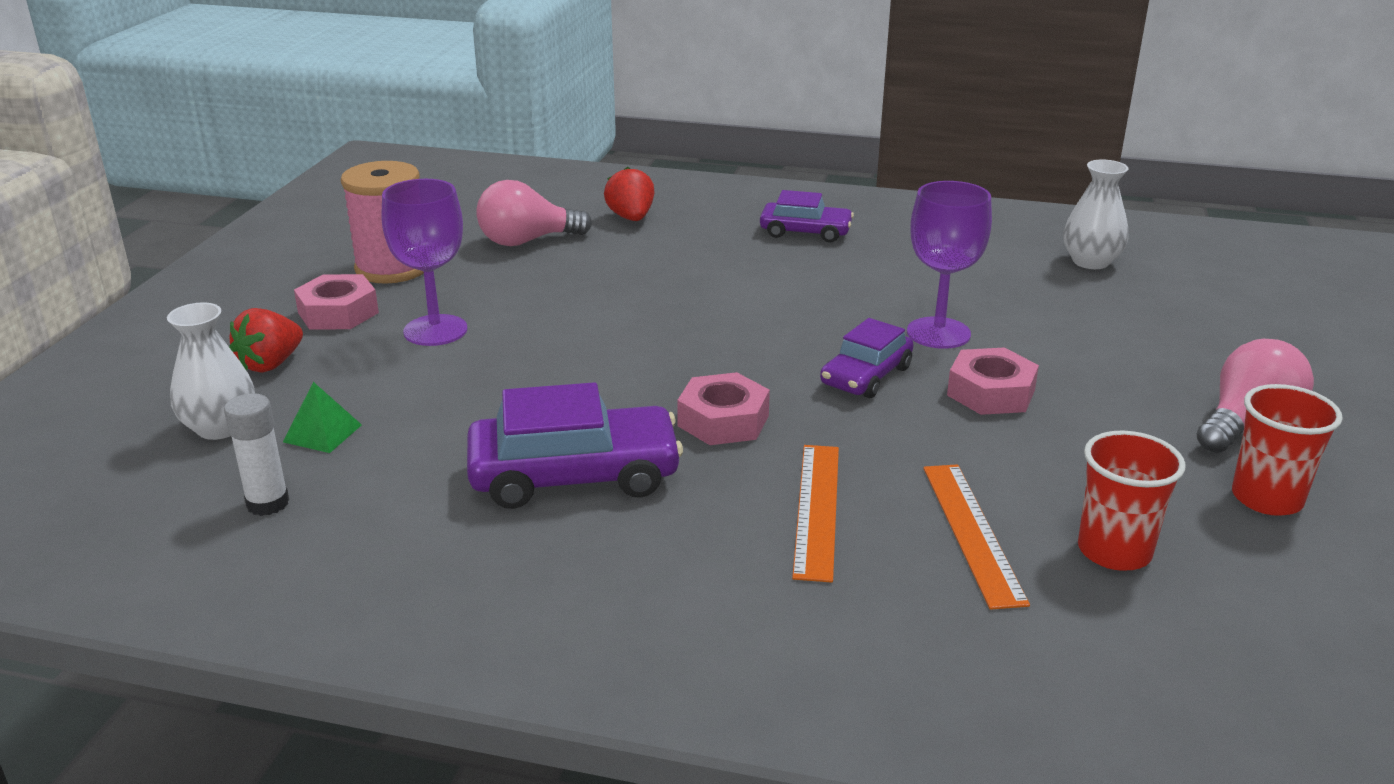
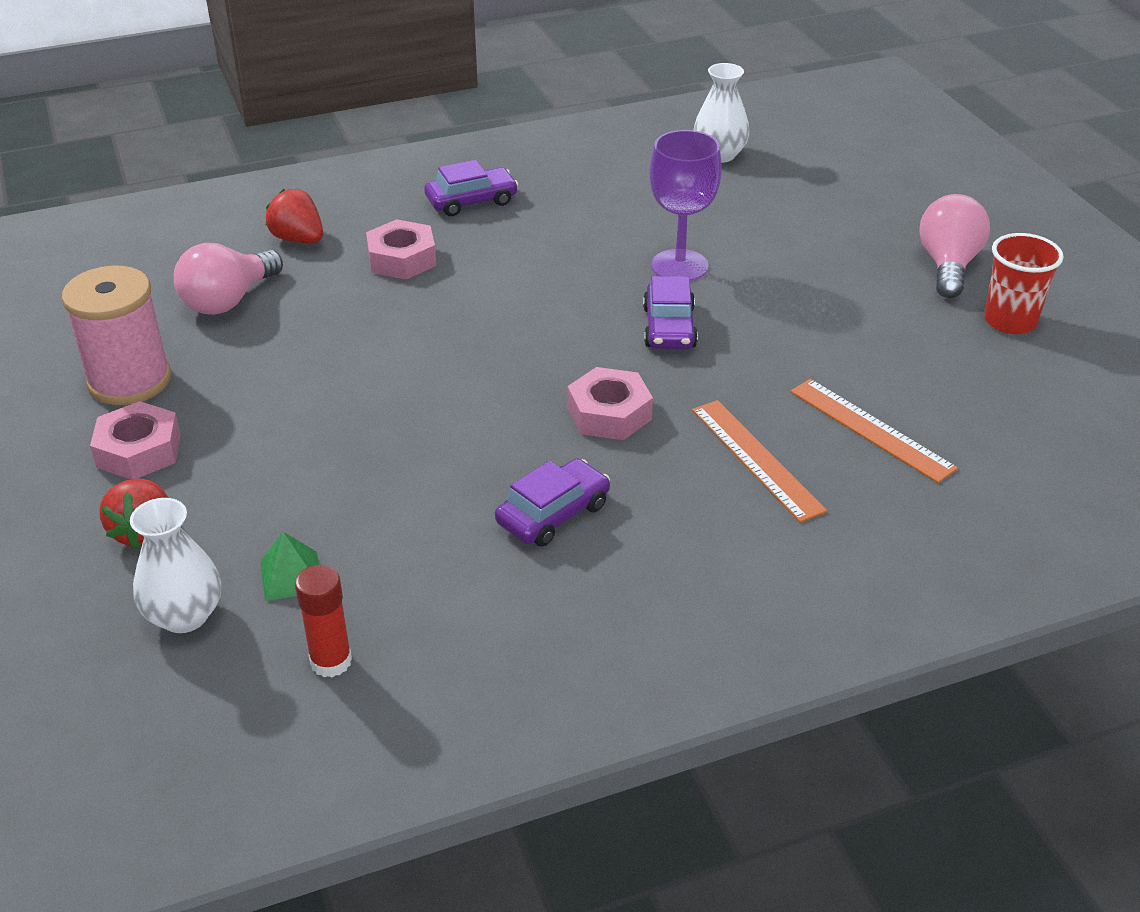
camera: 35 degrees left, 10 degrees up
(268, 503) = (331, 661): white glue stick -> red glue stick
(435, 330) = (262, 430): purple goblet -> none
(574, 475) = (553, 514): purple car -> purple car, size x0.61
(991, 393) = (769, 306): pink nut -> pink nut (402, 259)
(1114, 551) = (965, 403): red cup -> none

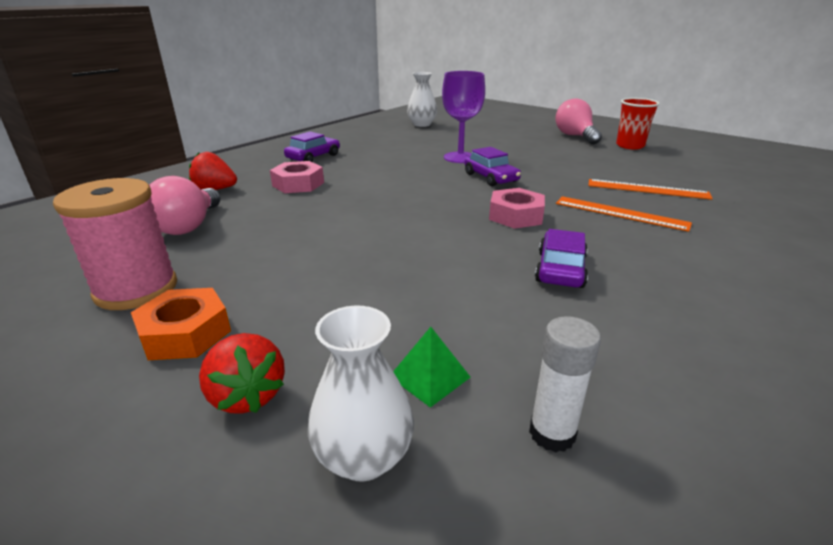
camera: 30 degrees left, 10 degrees down
(139, 451) = (185, 333): pink nut -> orange nut
(331, 661) = (552, 433): red glue stick -> white glue stick

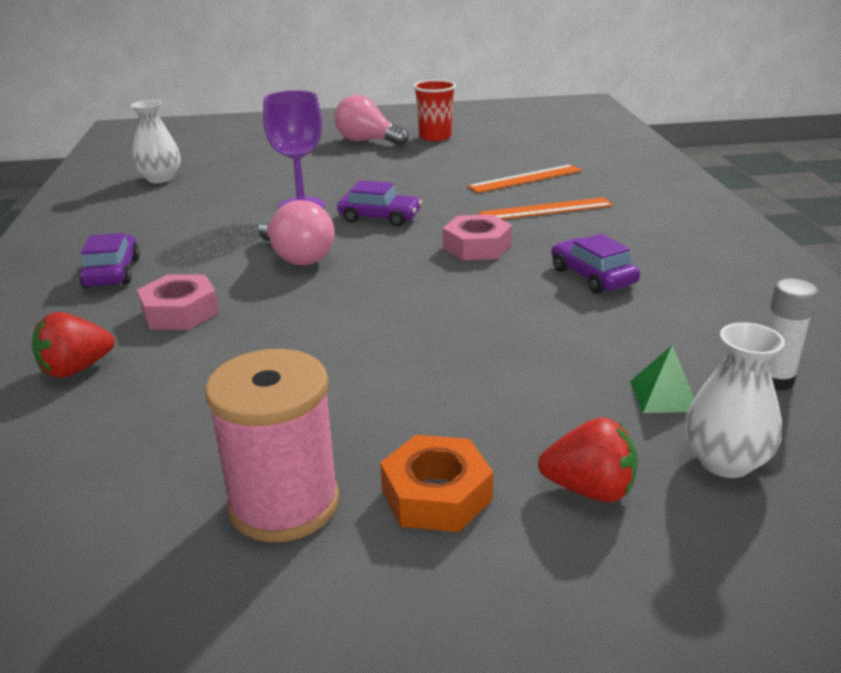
camera: 45 degrees left, 0 degrees up
(188, 226) = (163, 421): pink light bulb -> pink light bulb (297, 257)

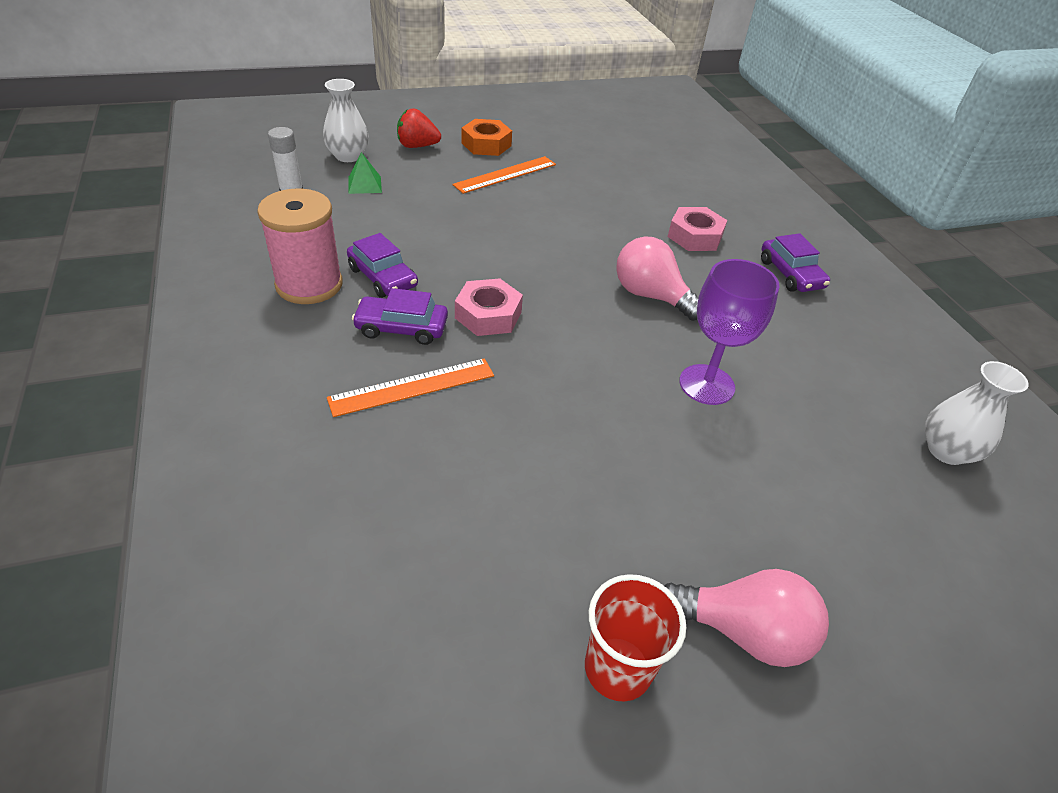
camera: 165 degrees right, 15 degrees up
(76, 369) = (714, 196): red strawberry -> none
(284, 504) = (551, 141): pink spool -> pink spool (309, 285)
(379, 217) = (604, 363): purple car -> purple car (401, 328)
(525, 178) = (434, 473): orange ruler -> orange ruler (505, 174)

